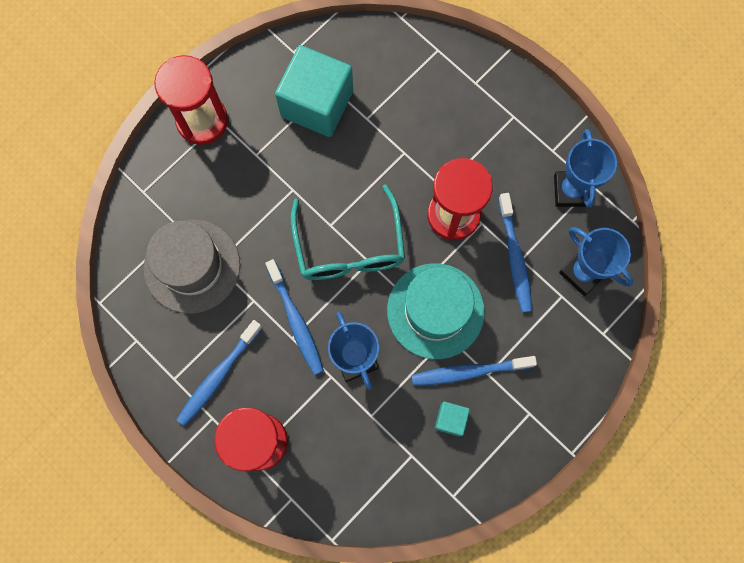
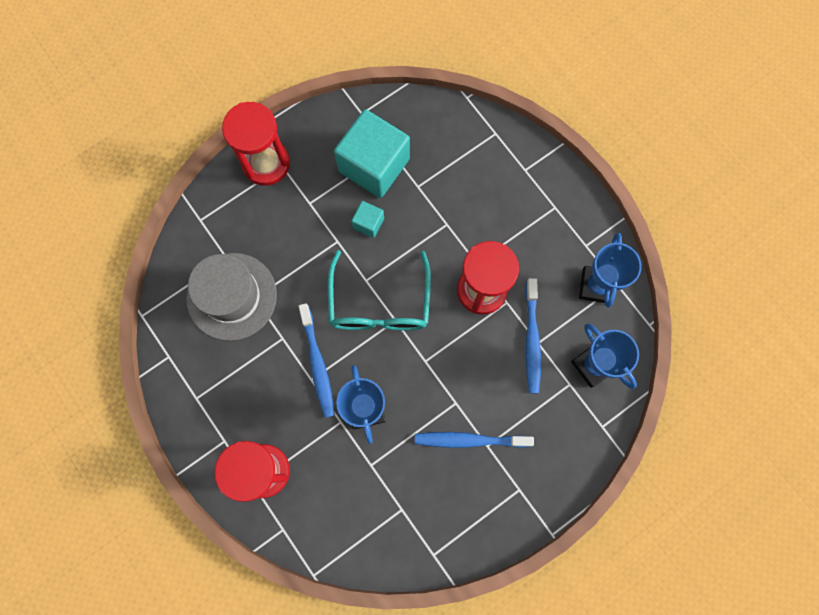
camera: 10 degrees right, 0 degrees up
(218, 376) = (237, 402): blue toothbrush -> none
(435, 311) = (448, 377): turquoise hat -> none
(450, 419) = (444, 482): turquoise cube -> turquoise cube (368, 223)

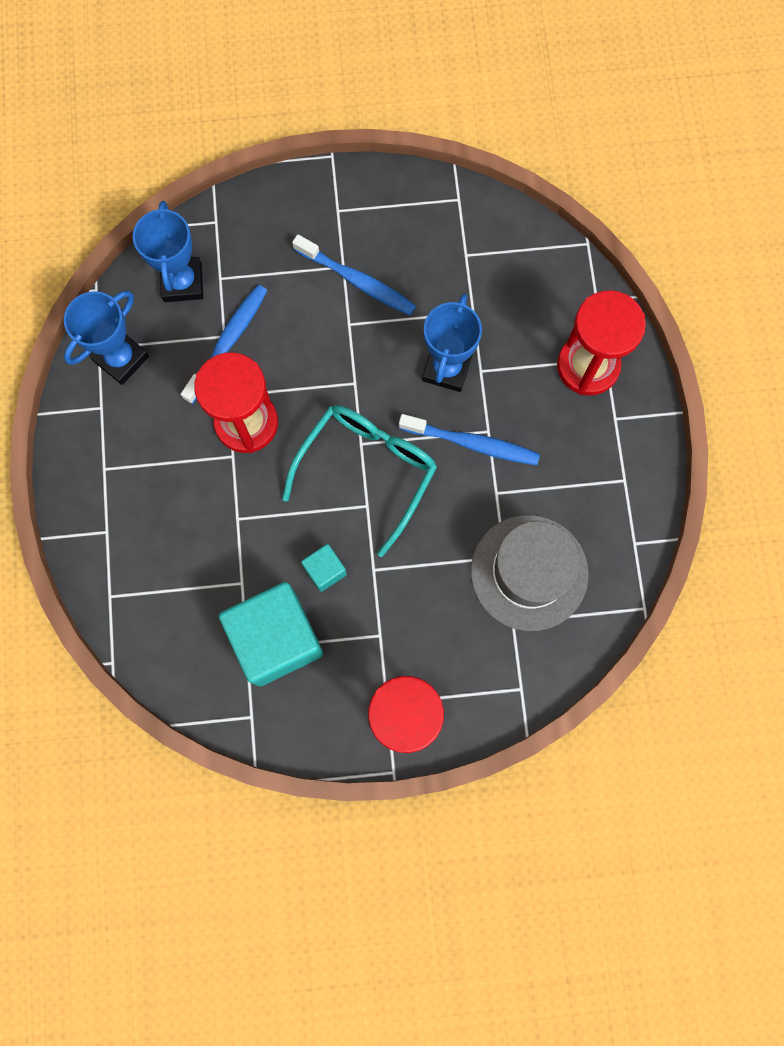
camera: 150 degrees left, 0 degrees up
(317, 364) = (472, 443): blue toothbrush -> blue toothbrush turned 90 degrees clockwise

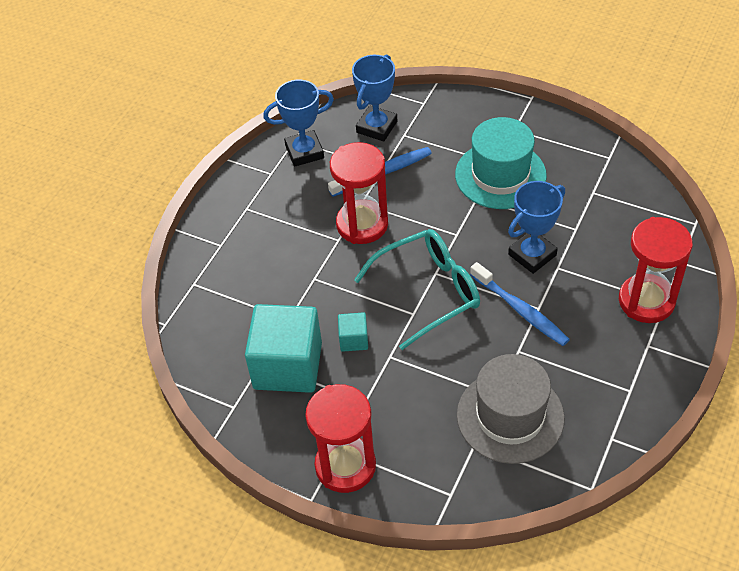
camera: 35 degrees right, 25 degrees down
(357, 281) = (500, 175): blue toothbrush -> turquoise hat

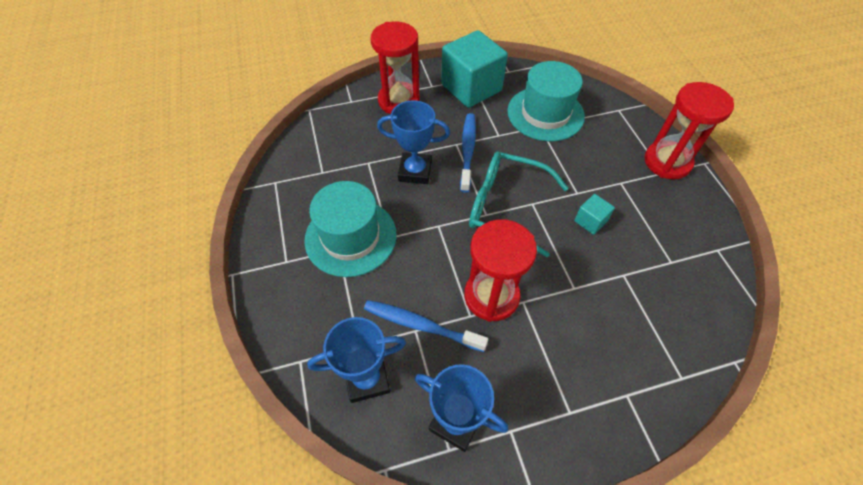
camera: 135 degrees left, 5 degrees up
(288, 366) = (654, 243): turquoise cube -> turquoise cube (471, 88)
(510, 416) = (545, 113): grey hat -> turquoise hat

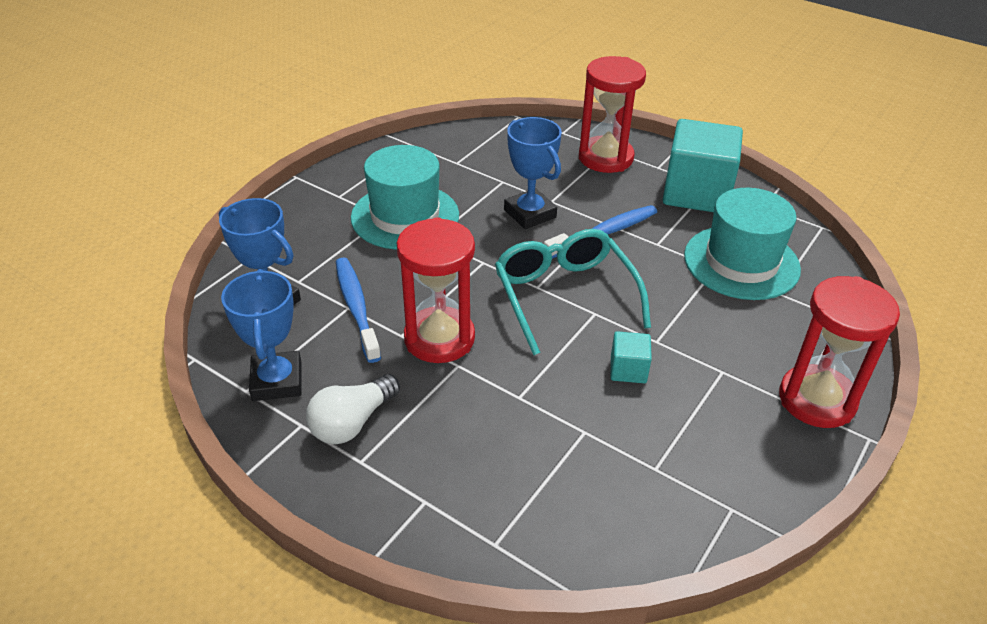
camera: 50 degrees right, 15 degrees down
(532, 396) = (352, 422): none -> white light bulb

